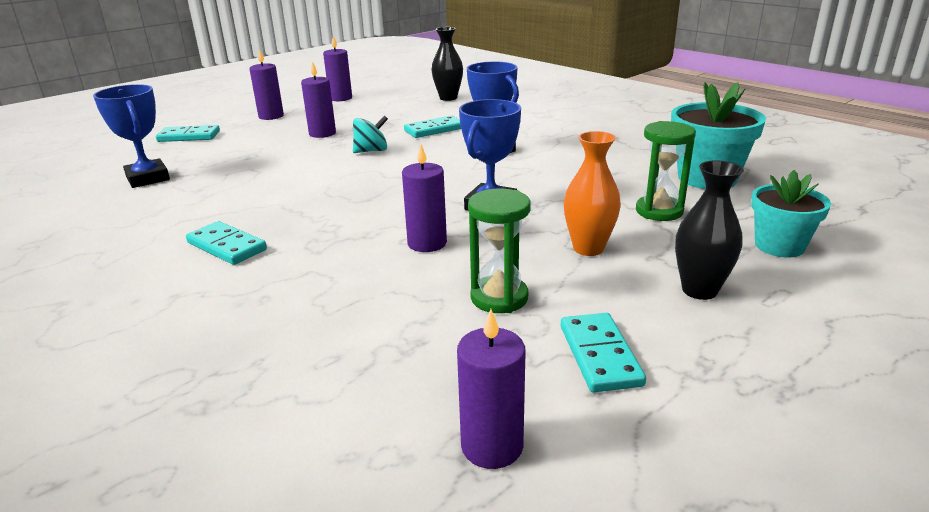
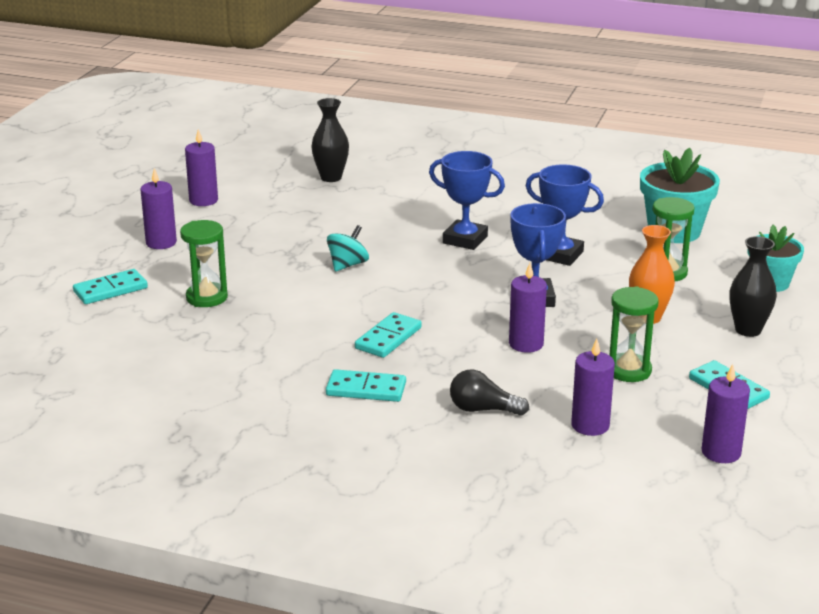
camera: 30 degrees left, 0 degrees up
(148, 178) = (163, 348): blue trophy -> blue trophy (560, 255)
(237, 152) = (207, 297): none -> green hourglass
(294, 295) = (483, 409): none -> black light bulb
(322, 133) = (261, 254): purple candle -> purple candle (590, 425)
(434, 130) = (375, 225): turquoise domino -> turquoise domino (388, 338)

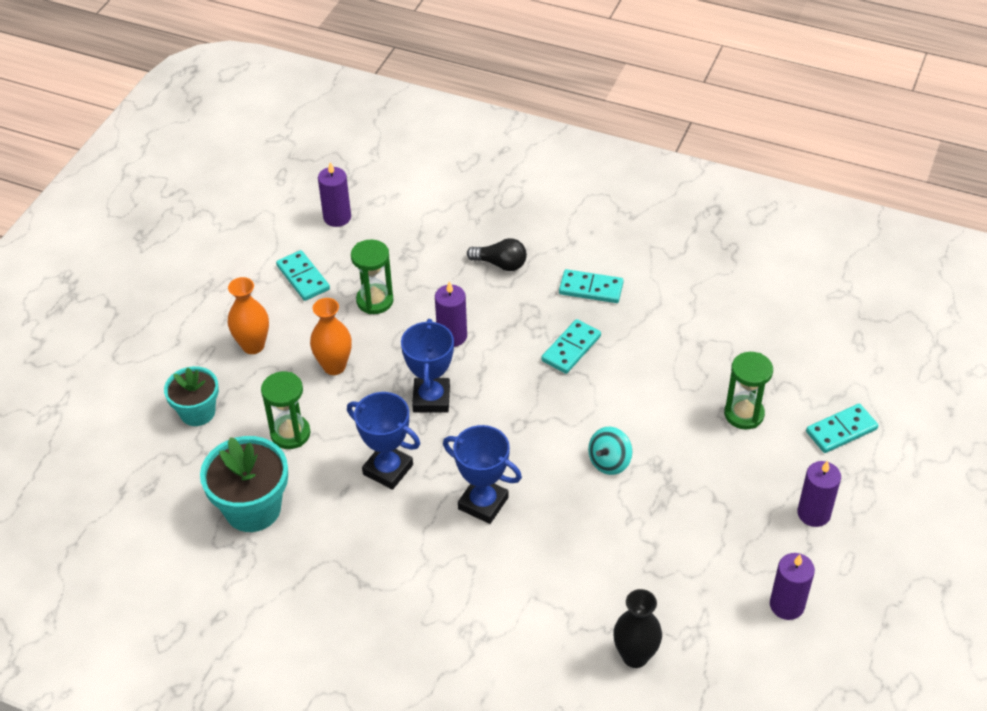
camera: 175 degrees left, 20 degrees up
(590, 425) = (423, 245): purple candle -> none
(748, 330) = (253, 345): black vase -> orange vase

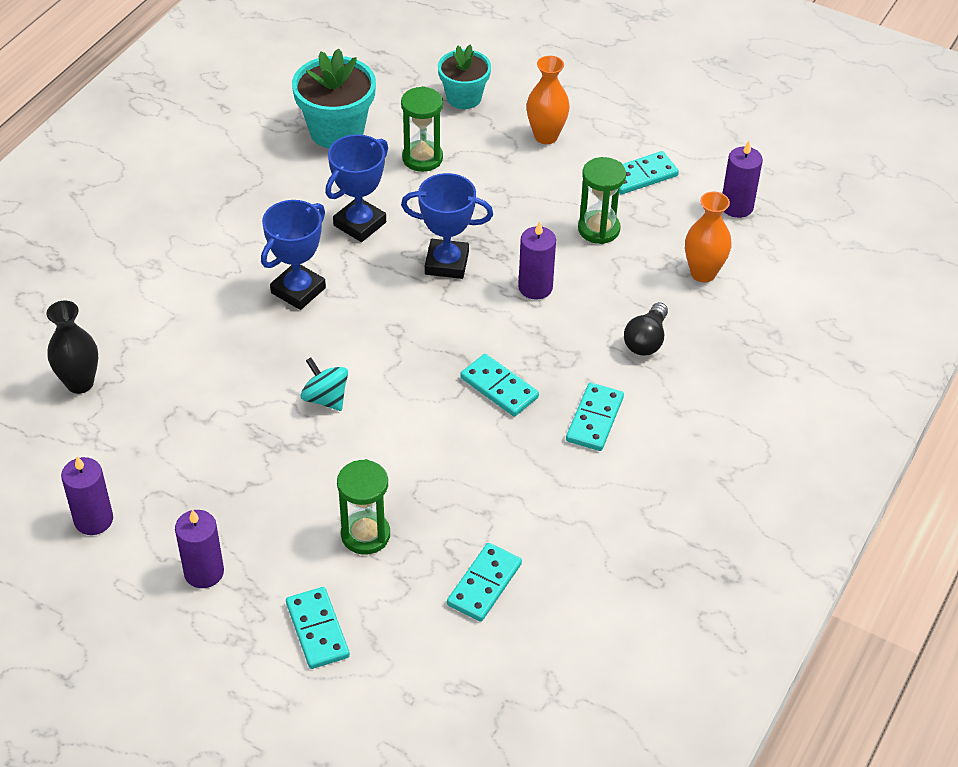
camera: 95 degrees right, 0 degrees up
(334, 366) = (506, 193): orange vase -> orange vase (703, 273)
(767, 338) = (484, 584): none -> turquoise domino

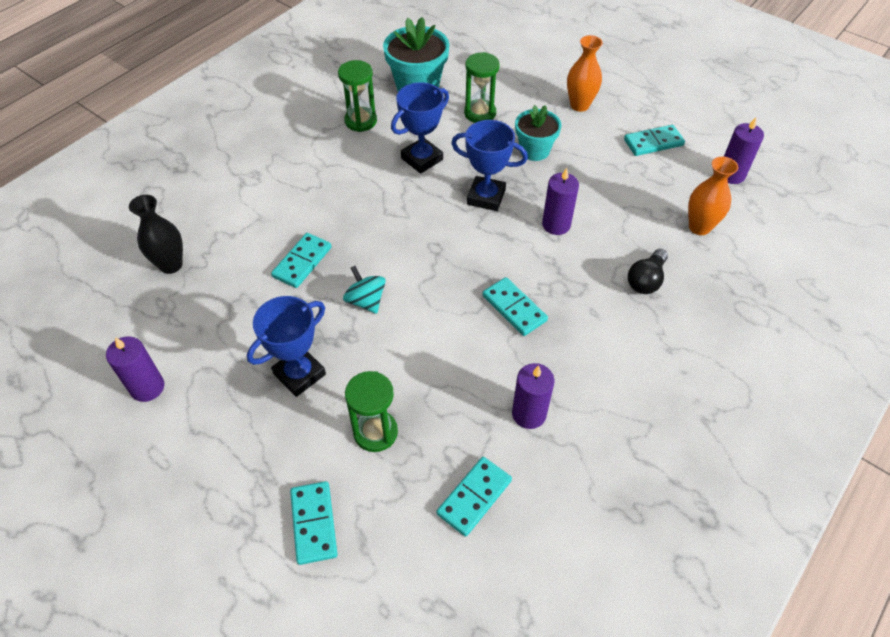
camera: 10 degrees right, 5 degrees up
(204, 572) = (227, 450): purple candle -> purple candle (529, 414)
(298, 290) = (362, 207): blue trophy -> blue trophy (299, 374)
(464, 97) = (519, 71): turquoise flower pot -> turquoise flower pot (534, 150)
(594, 419) = (594, 347): turquoise domino -> turquoise domino (302, 262)
(598, 229) = (614, 182): green hourglass -> green hourglass (361, 121)

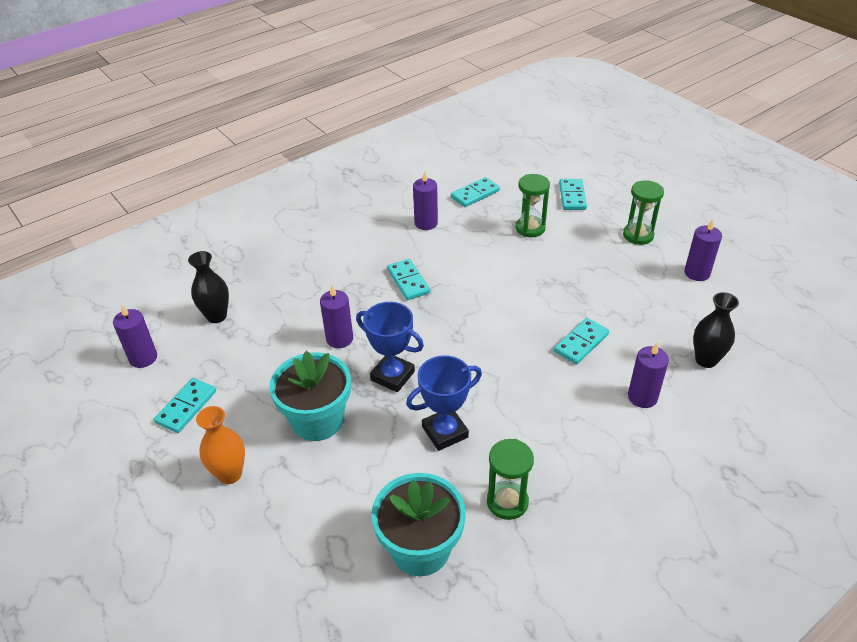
camera: 165 degrees left, 10 degrees down
(244, 216) = (642, 397): none -> purple candle
(299, 374) = (582, 265): blue trophy -> none
(366, 301) = (526, 304): turquoise spinning top -> none
(480, 113) = (355, 485): green hourglass -> green hourglass (638, 235)
(534, 150) = (317, 420): turquoise flower pot -> turquoise flower pot, size x1.52
(646, 280) = (293, 284): black light bulb -> none
(653, 142) = (186, 407): turquoise domino -> turquoise domino turned 60 degrees counterclockwise
(699, 227) = (216, 316): orange vase -> black vase

